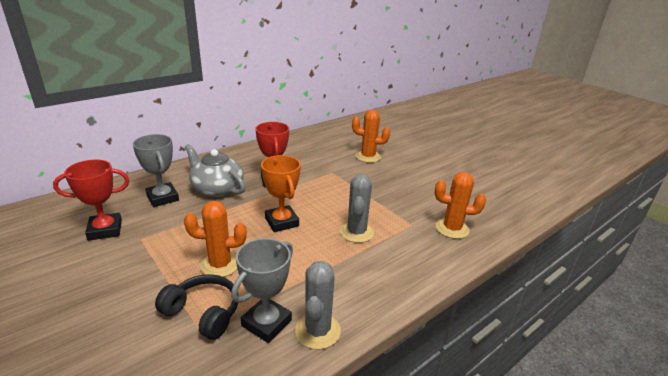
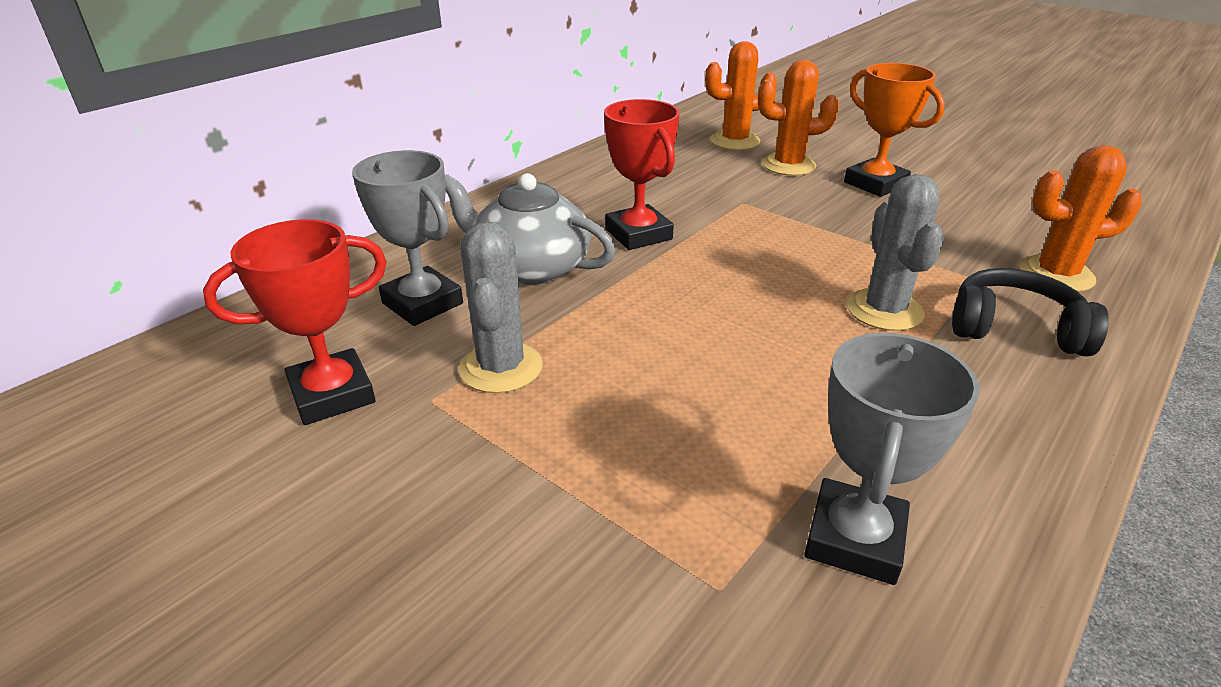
camera: 10 degrees left, 5 degrees up
(203, 313) = (696, 544): black headphones -> black headphones (1015, 329)
(220, 265) = (654, 426): orange cactus -> orange cactus (735, 141)
(282, 222) = (718, 314): orange trophy -> orange trophy (875, 184)
(317, 331) = (976, 534): grey cactus -> grey cactus (501, 367)

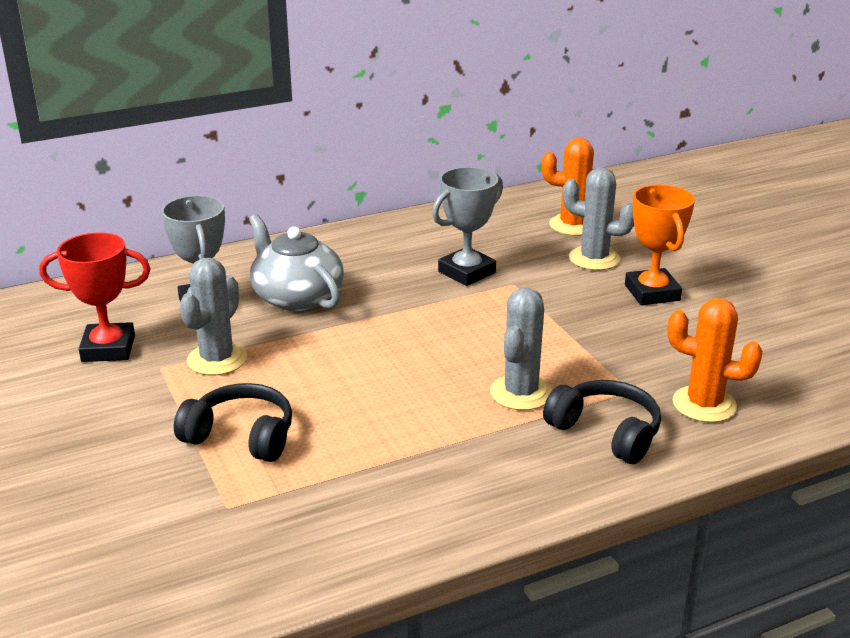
camera: 25 degrees right, 5 degrees down
(632, 466) = (241, 436): none -> black headphones
(638, 234) = (400, 290): red trophy -> none
(788, 165) = (594, 259): orange cactus -> grey cactus
(854, 539) = (328, 510): grey trophy -> grey trophy (466, 272)

